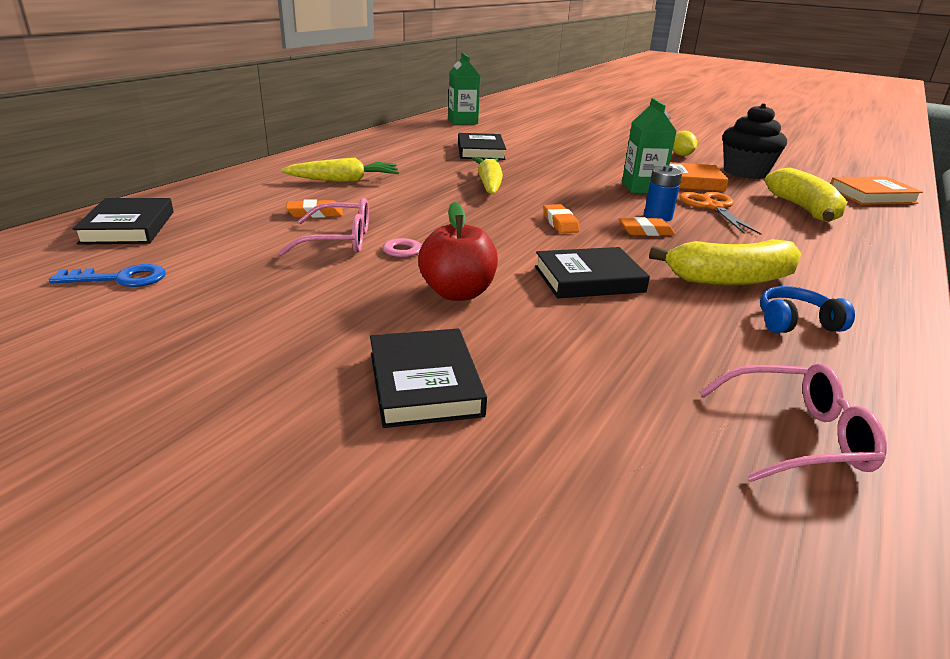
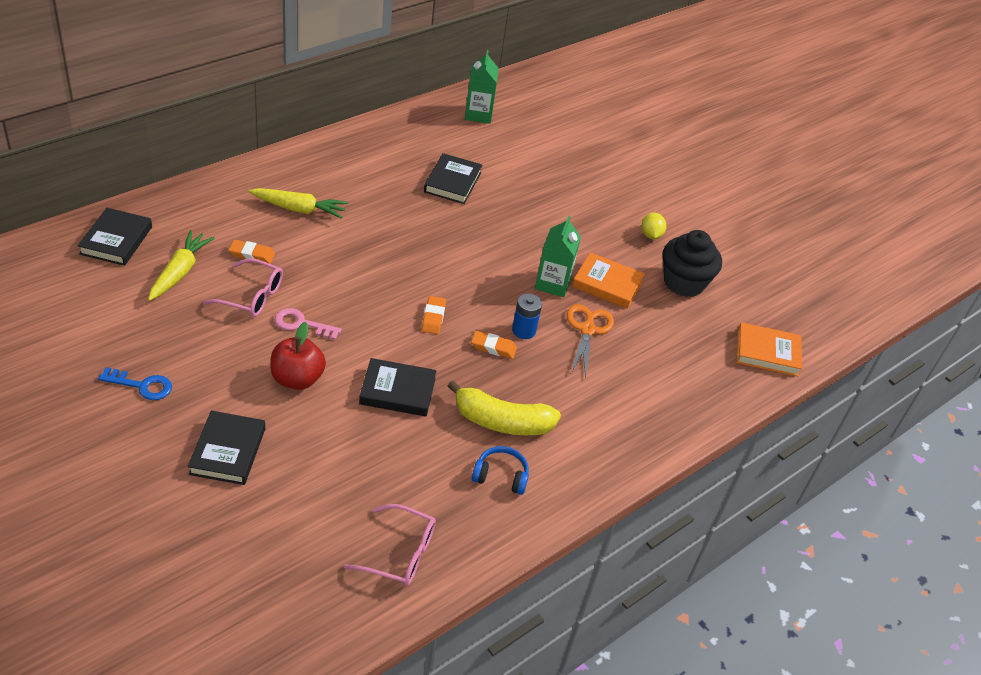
camera: 15 degrees right, 15 degrees up
(120, 278) = (96, 302): blue key -> blue key (142, 385)
(489, 184) = (418, 243): yellow carrot -> yellow carrot (180, 272)
(804, 209) = (670, 355): yellow banana -> none

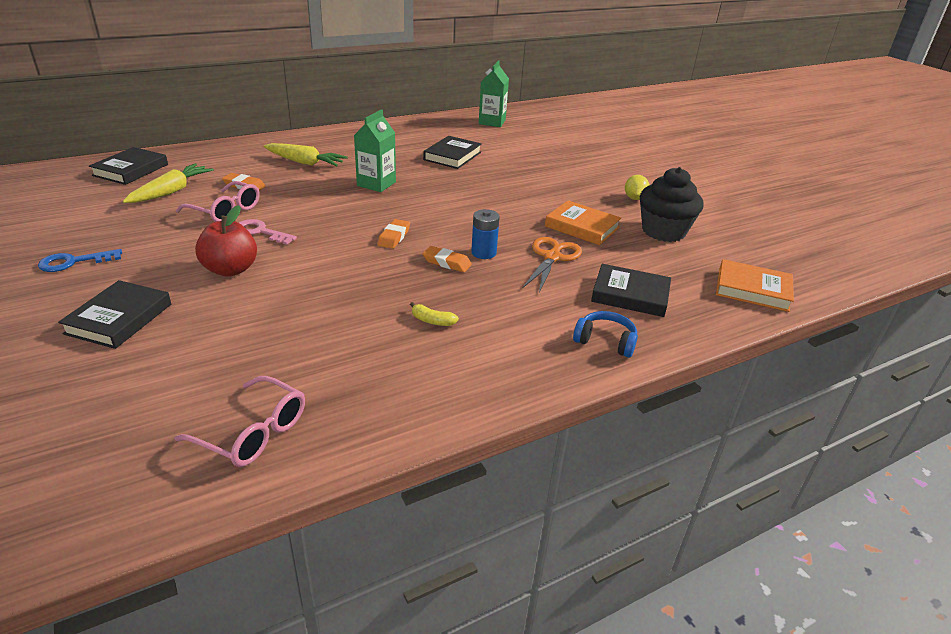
camera: 15 degrees right, 10 degrees down
(142, 385) = (74, 262): blue key -> blue key turned 135 degrees clockwise
(397, 391) = (329, 287): black book -> black book (630, 295)
(500, 476) = (411, 369): blue headphones -> blue headphones (605, 341)
(502, 422) = (432, 321): yellow banana -> yellow banana, size x0.41
(552, 283) = (525, 223): green carton -> green carton (376, 184)

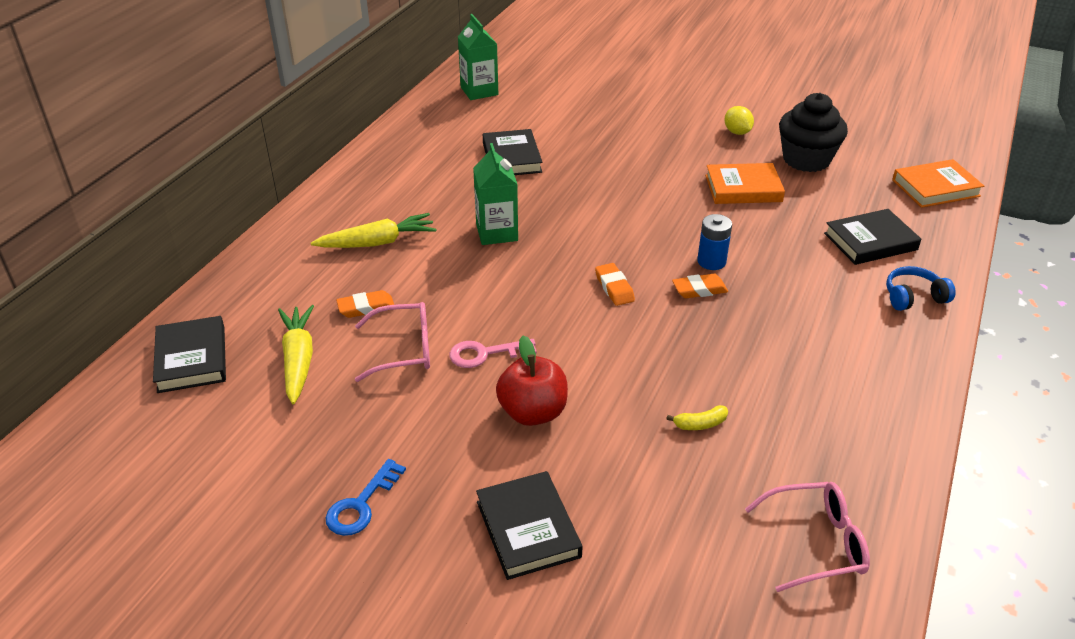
camera: 35 degrees left, 5 degrees up
(432, 321) = (778, 356): yellow banana -> yellow banana (700, 424)
(552, 257) = (768, 235): orange scissors -> none

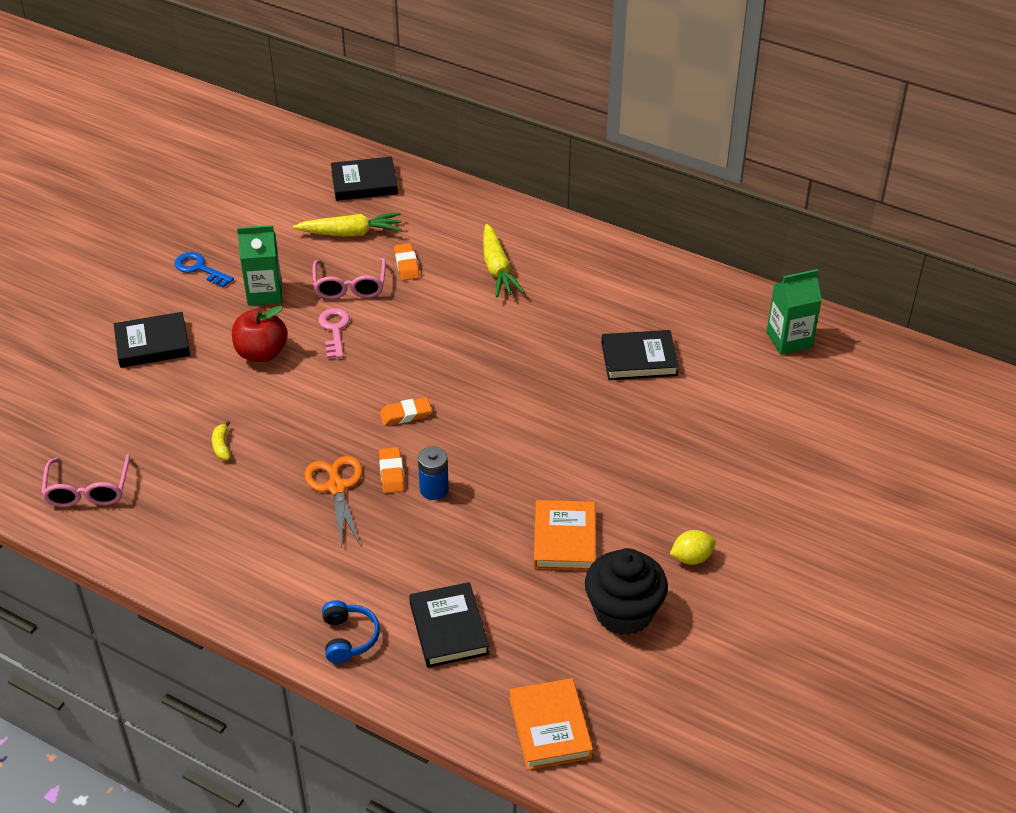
camera: 95 degrees right, 5 degrees up
(497, 232) = (503, 343): green carton -> green carton (264, 293)
(732, 325) = (336, 487): none -> orange scissors

